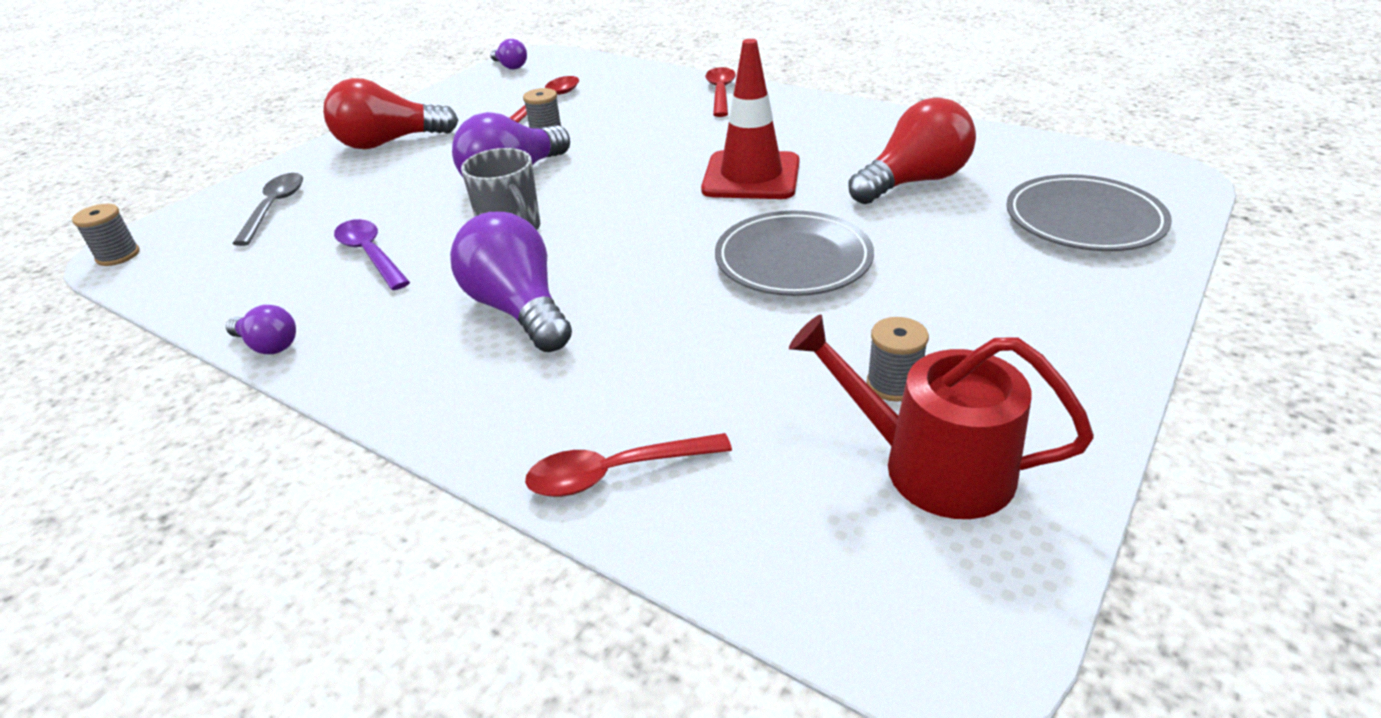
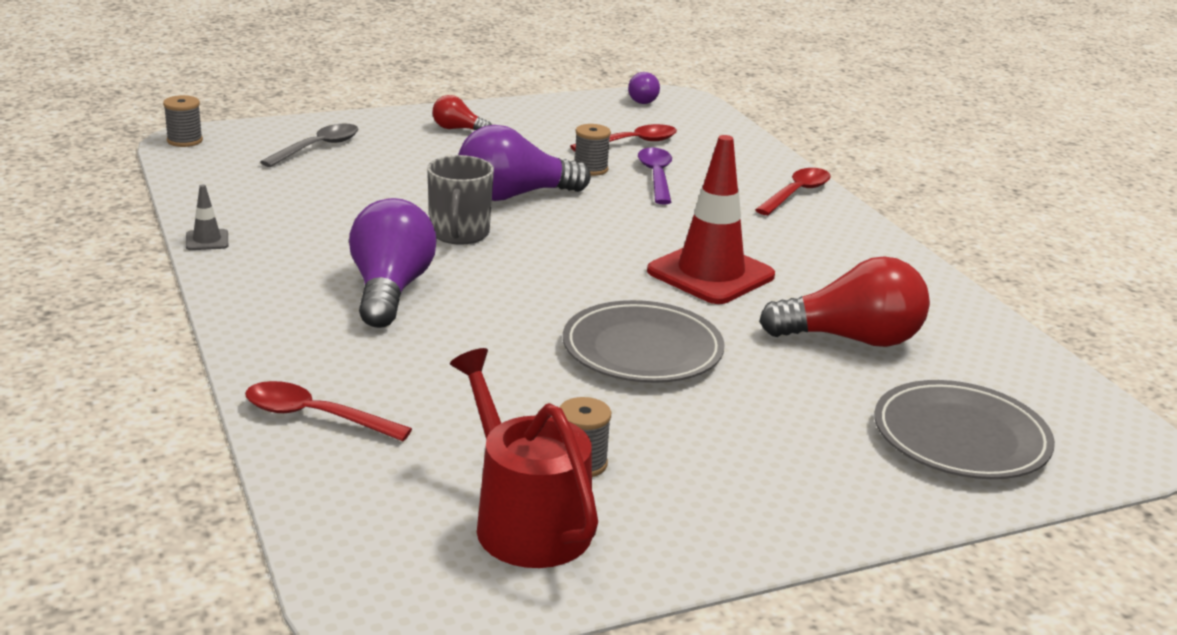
camera: 30 degrees right, 10 degrees down
(268, 345) = (207, 240): purple light bulb -> grey traffic cone
(370, 254) = (340, 209): purple spoon -> purple spoon (656, 176)
(389, 142) = (458, 129): red light bulb -> red light bulb, size x0.51

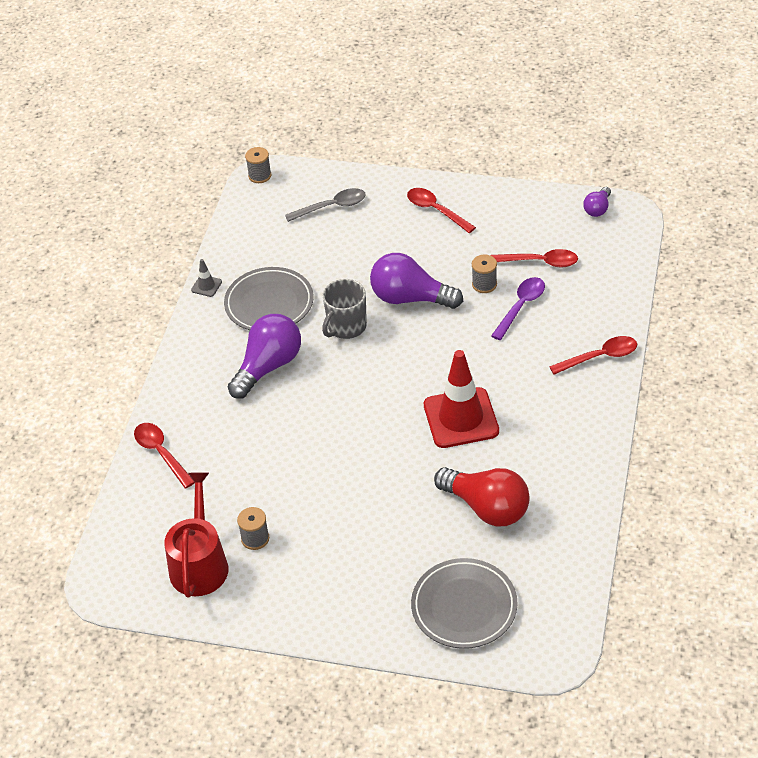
camera: 40 degrees right, 20 degrees up
(458, 129) = (436, 210): red light bulb -> red spoon
(642, 350) = (359, 469): grey plate -> grey plate (269, 303)

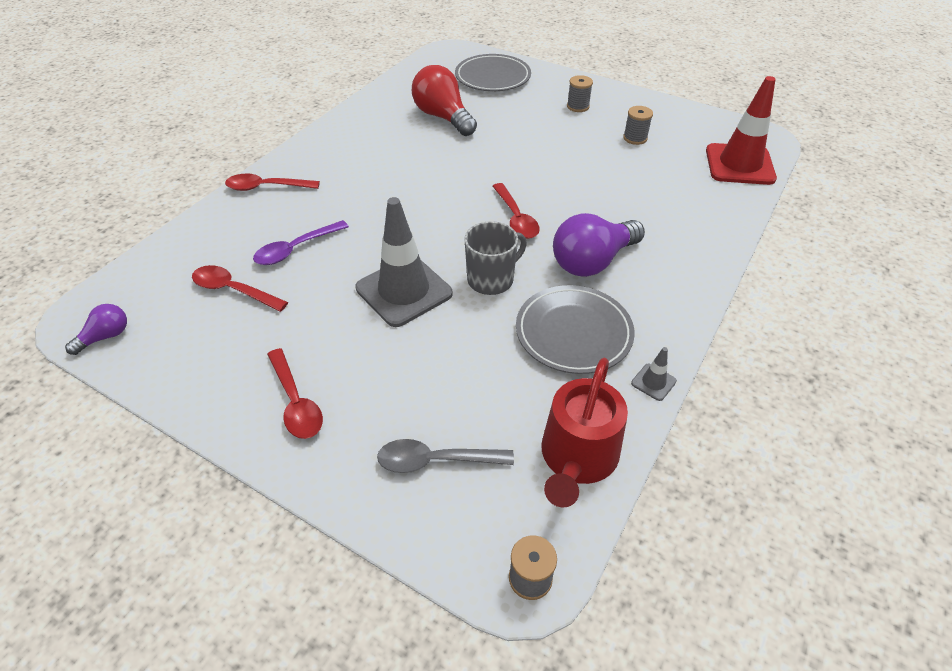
camera: 165 degrees left, 0 degrees up
(161, 453) = (717, 212): red spoon -> red spoon (516, 218)
(199, 563) = (684, 134): red watering can -> red watering can (577, 458)
(410, 298) = (404, 291): purple light bulb -> grey traffic cone
(461, 418) = (424, 173): red traffic cone -> red traffic cone (739, 165)
(484, 284) = (313, 283): grey spool -> grey spool (578, 106)

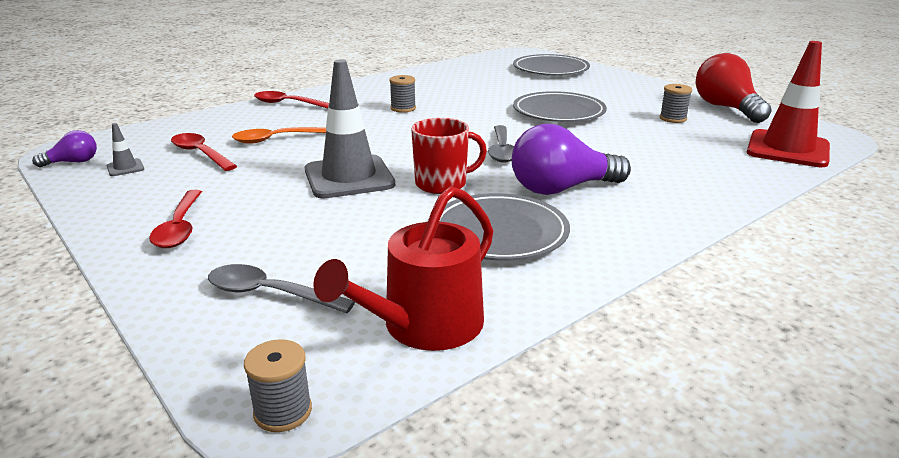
camera: 20 degrees right, 20 degrees down
(296, 249) = (277, 139): purple spoon -> orange spoon
(443, 117) = (483, 86): red light bulb -> red light bulb (726, 108)
(491, 279) = (442, 184): grey mug -> red mug
(516, 218) = (502, 150): red spoon -> grey spoon
(535, 148) = (558, 112): none -> grey plate
(578, 106) = (624, 94): grey spool -> grey spool (403, 108)
(653, 382) = (565, 286): grey traffic cone -> grey traffic cone (125, 168)

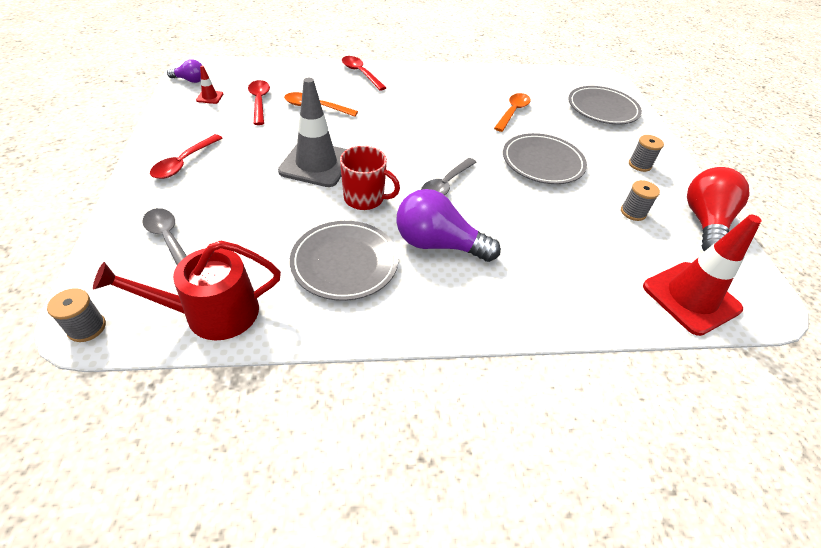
camera: 30 degrees right, 20 degrees up
(125, 168) = (210, 97): grey traffic cone -> red traffic cone
(403, 108) = (430, 109): grey spool -> grey spool (639, 165)
(481, 90) = (512, 112): none -> orange spoon

